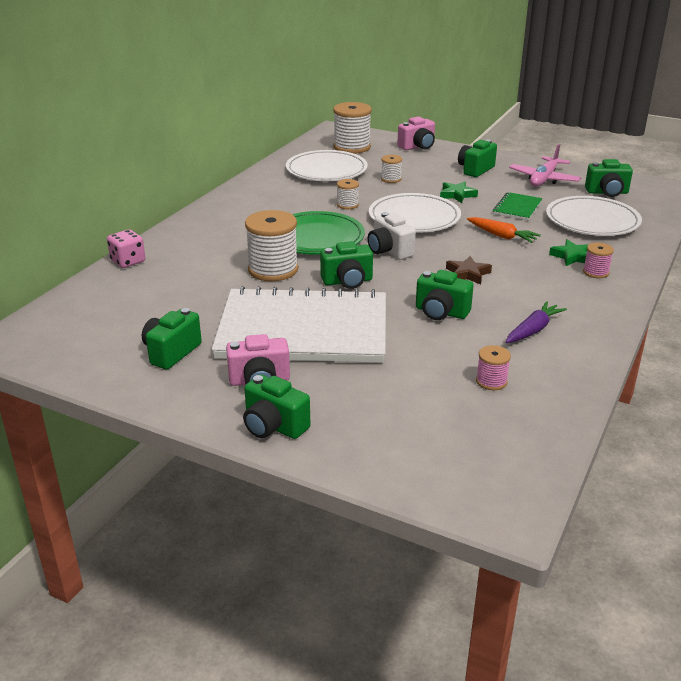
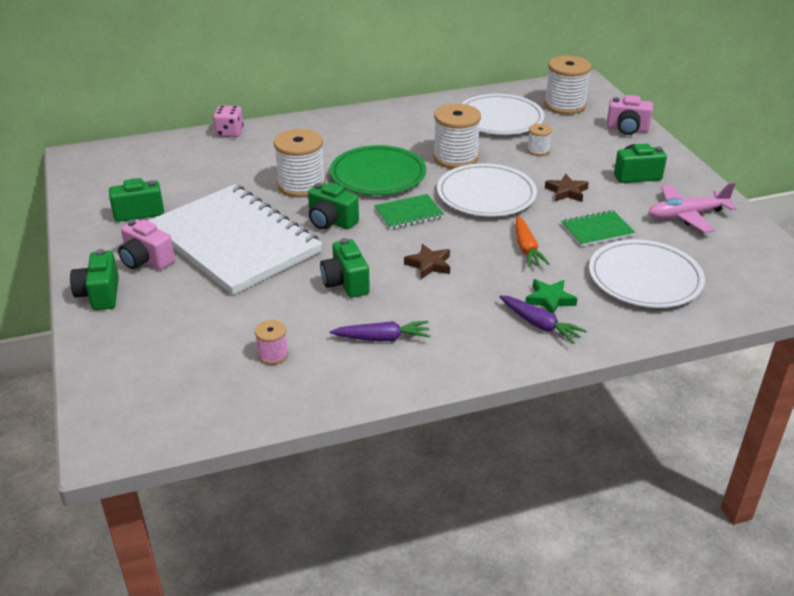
camera: 45 degrees right, 5 degrees up
(347, 205) = (455, 158): white spool -> white spool, size x1.98
(389, 251) = (409, 213): white camera -> green notebook
(457, 195) = (566, 192): green star -> brown star
(595, 272) = (539, 325): pink spool -> purple carrot
(607, 192) = (726, 259): green camera -> none

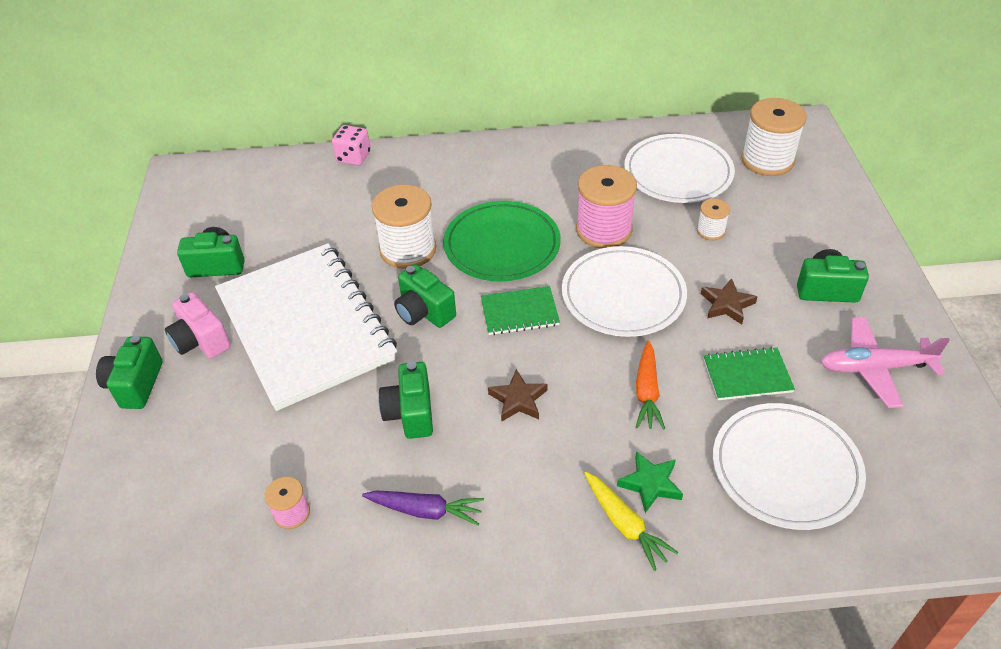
camera: 15 degrees right, 10 degrees up
(455, 158) = (604, 230): white spool -> pink spool
(539, 325) = (624, 524): purple carrot -> yellow carrot
(627, 129) = (837, 209): pink camera -> none

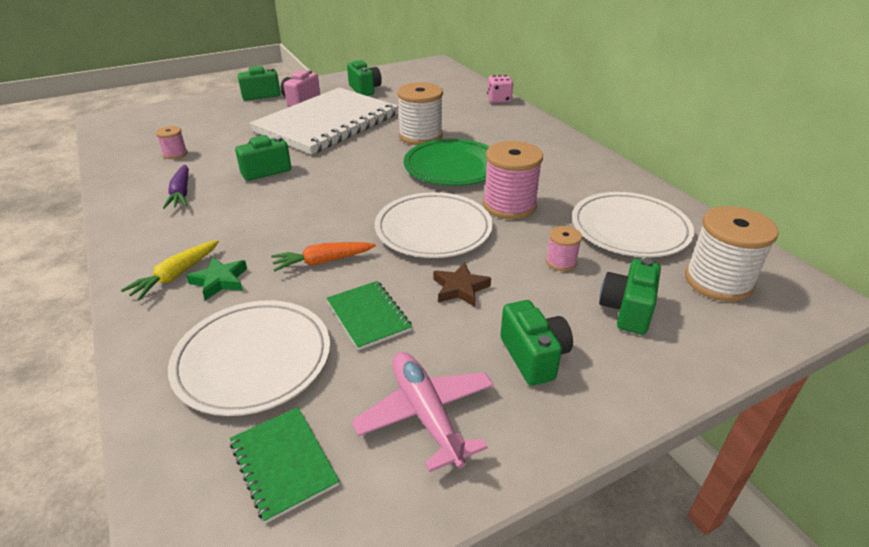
camera: 65 degrees right, 10 degrees down
(424, 312) = (362, 154): green camera -> green camera (627, 310)
(518, 399) = (292, 206): brown star -> none
(519, 312) = (383, 188): green notebook -> green notebook (283, 463)
(710, 231) = (561, 262): white spool -> pink spool

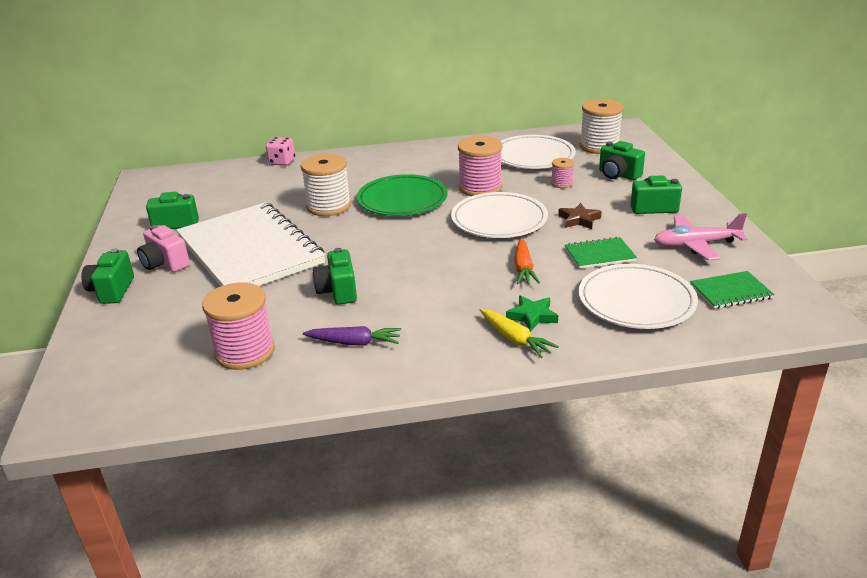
camera: 70 degrees left, 5 degrees down
(175, 154) = (245, 352): pink spool -> pink spool, size x1.98

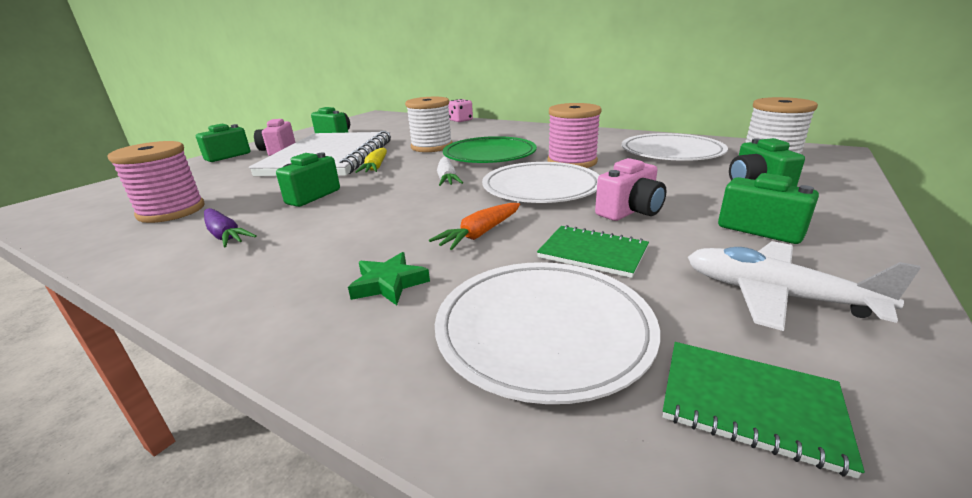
camera: 40 degrees right, 5 degrees down
(416, 235) = (447, 178): none -> white carrot
(514, 339) = (321, 299): yellow carrot -> yellow carrot (376, 167)
(561, 183) = (666, 177): pink spool -> none
(579, 220) = (630, 211): brown star -> pink camera
(695, 245) = (774, 295): pink plane -> white plane

